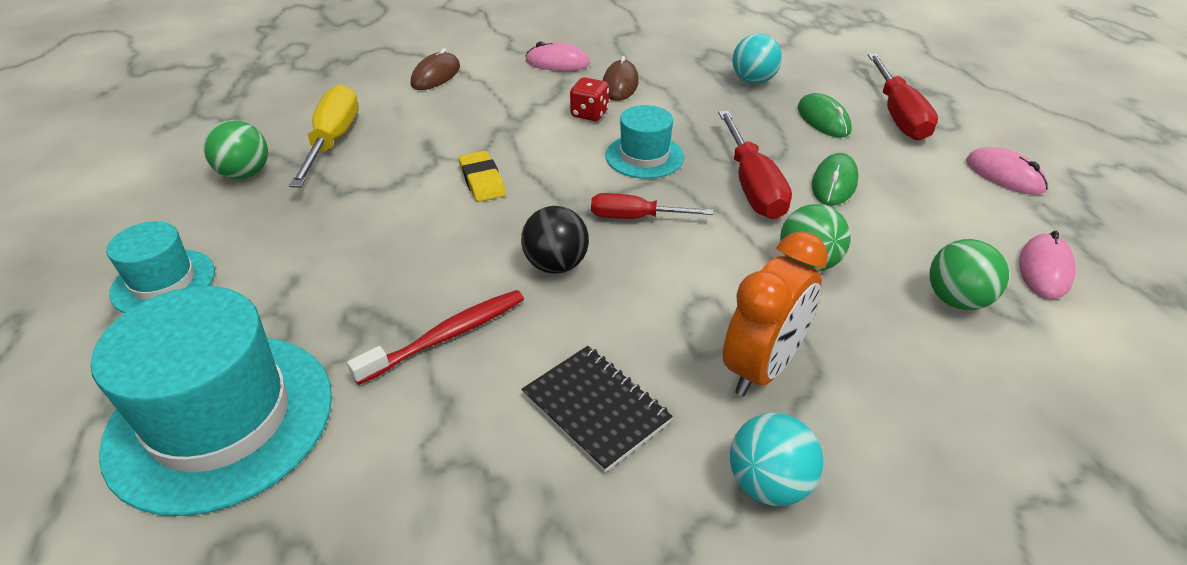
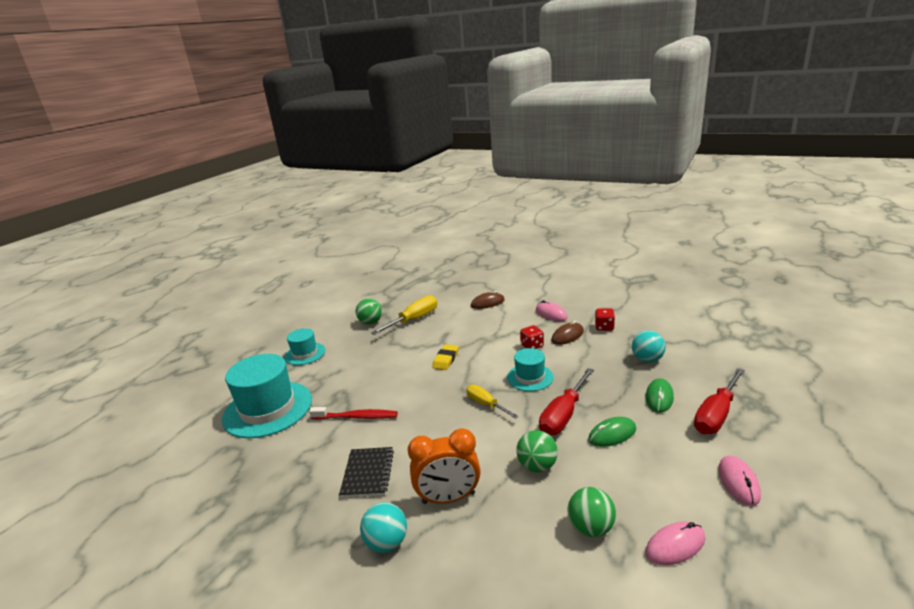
camera: 45 degrees right, 15 degrees down
(556, 265) = (427, 409): black ball -> none
(634, 217) = (485, 404): red screwdriver -> yellow screwdriver
(652, 58) = (604, 327): none -> red dice

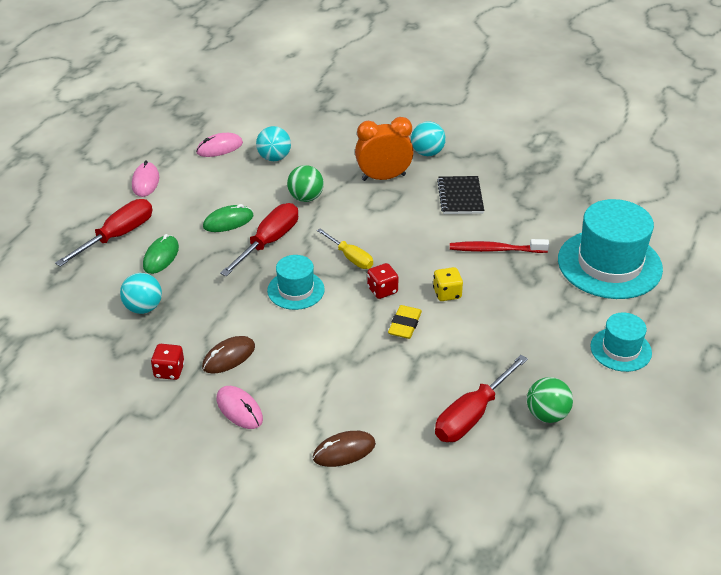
camera: 175 degrees right, 15 degrees up
(409, 381) = (447, 293): none -> yellow dice
(414, 319) = (471, 416): yellow screwdriver -> red screwdriver
(532, 346) = (283, 341): red dice -> red dice (382, 290)
(590, 528) = (274, 158): green ball -> turquoise ball

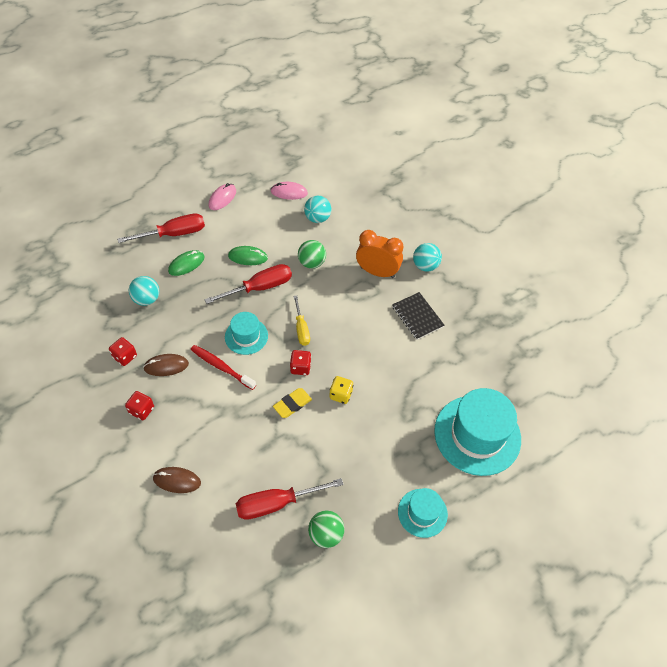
camera: 30 degrees right, 15 degrees up
(239, 409) = (142, 410): pink mouse -> red dice
(460, 197) = (417, 317): black notebook -> black notebook turned 60 degrees counterclockwise
(495, 250) = (404, 376): red toothbrush -> red toothbrush (221, 367)

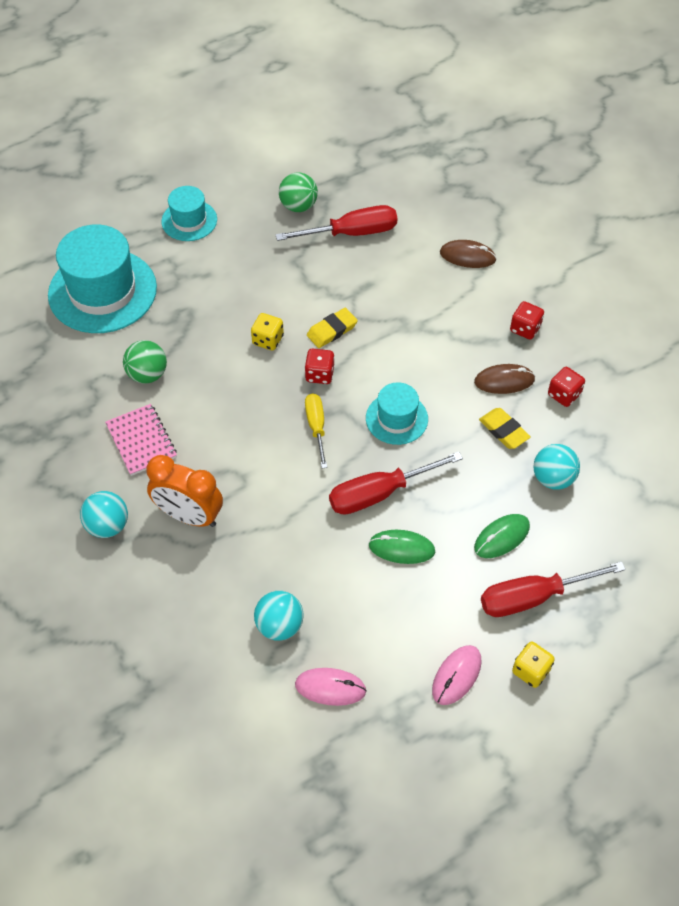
camera: 175 degrees left, 0 degrees up
(173, 329) = (504, 431): none -> yellow eraser
(182, 201) = (531, 671): none -> yellow dice
(221, 367) = (428, 378): red toothbrush -> none
(311, 263) = (295, 535): green ball -> green ball (147, 374)
(417, 317) = (141, 441): black notebook -> pink notebook

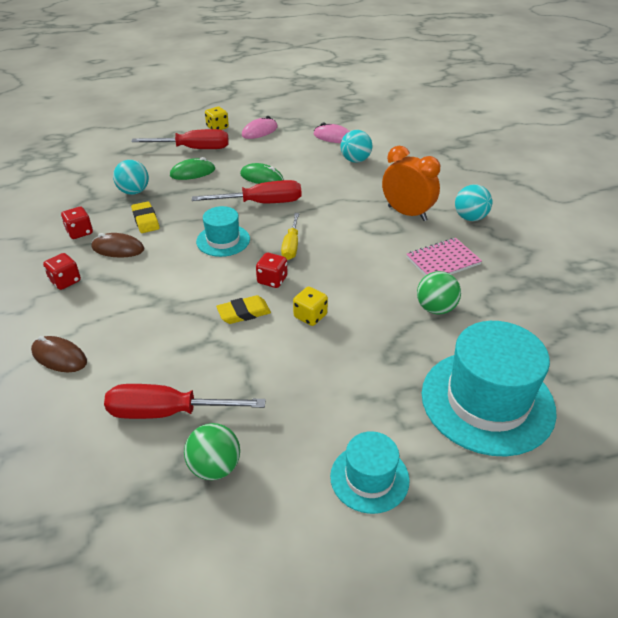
camera: 165 degrees left, 15 degrees down
(141, 441) = (443, 261): pink notebook -> pink notebook turned 75 degrees clockwise

